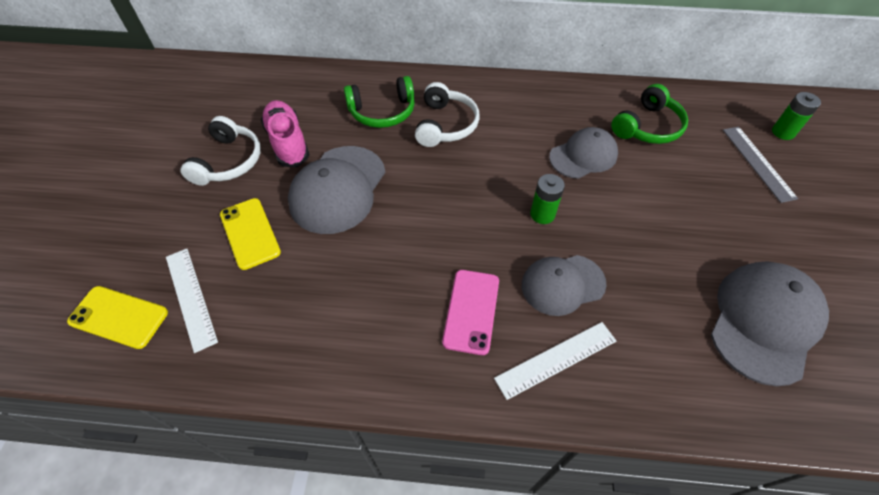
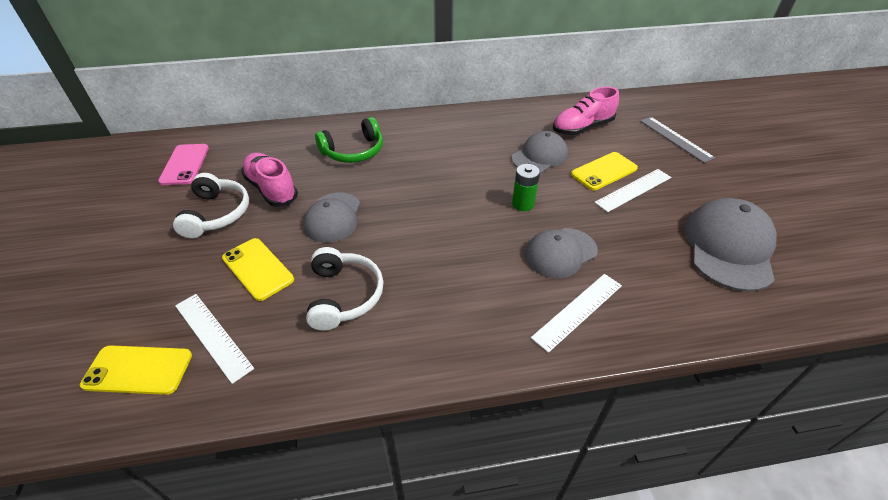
camera: 15 degrees left, 10 degrees down
(338, 189) = (333, 217): grey cap -> grey cap, size x0.66
(445, 125) = (414, 152): white headphones -> white headphones (344, 295)
(471, 311) = (490, 289): pink phone -> pink phone (185, 164)
(647, 127) = (582, 128): green headphones -> pink shoe
(651, 190) = (604, 171): none -> yellow phone
(677, 222) = (633, 190): none -> white ruler
(783, 132) = (684, 116): green battery -> none

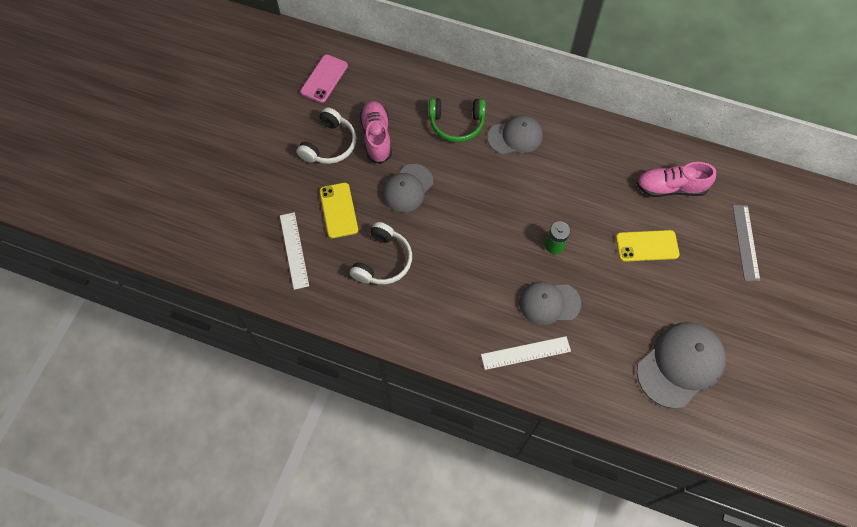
camera: 30 degrees right, 20 degrees up
(138, 370) = (247, 253): yellow phone -> none
(539, 156) = (605, 203): grey cap -> grey cap (515, 137)
(633, 190) = (655, 276): white ruler -> none

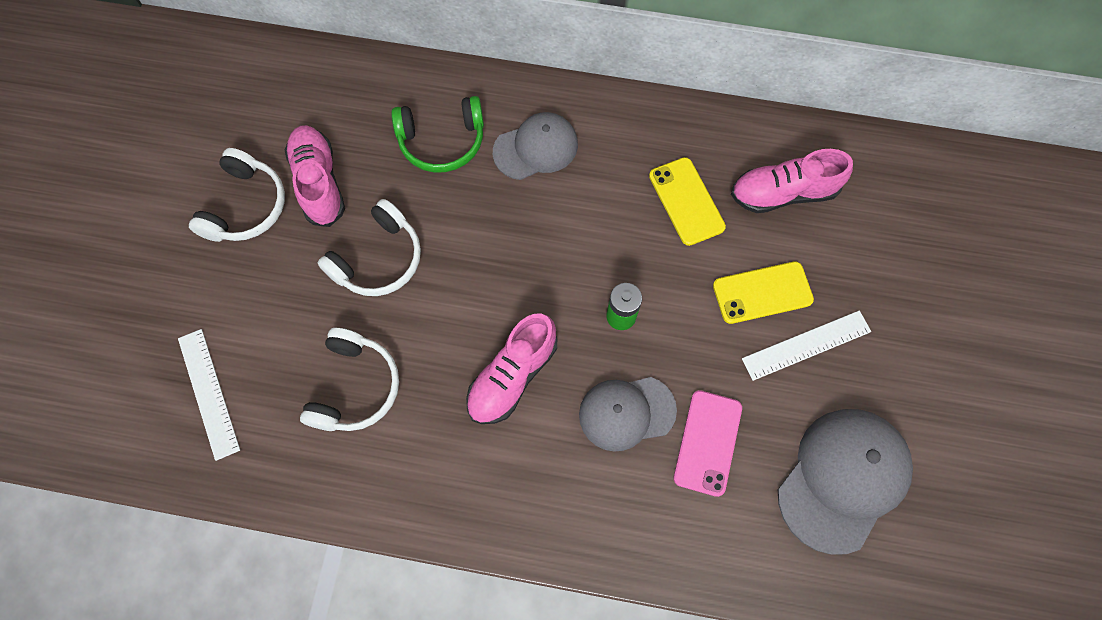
camera: 10 degrees left, 5 degrees up
(324, 79) = (224, 99): pink phone -> pink phone (707, 442)
(338, 210) = (273, 314): yellow phone -> yellow phone (686, 201)
(407, 188) = (378, 259): grey cap -> white headphones
(481, 270) = (512, 376): none -> pink shoe
(525, 353) = (601, 502): white ruler -> white ruler (806, 345)
(746, 242) = (909, 261): grey ruler -> none

